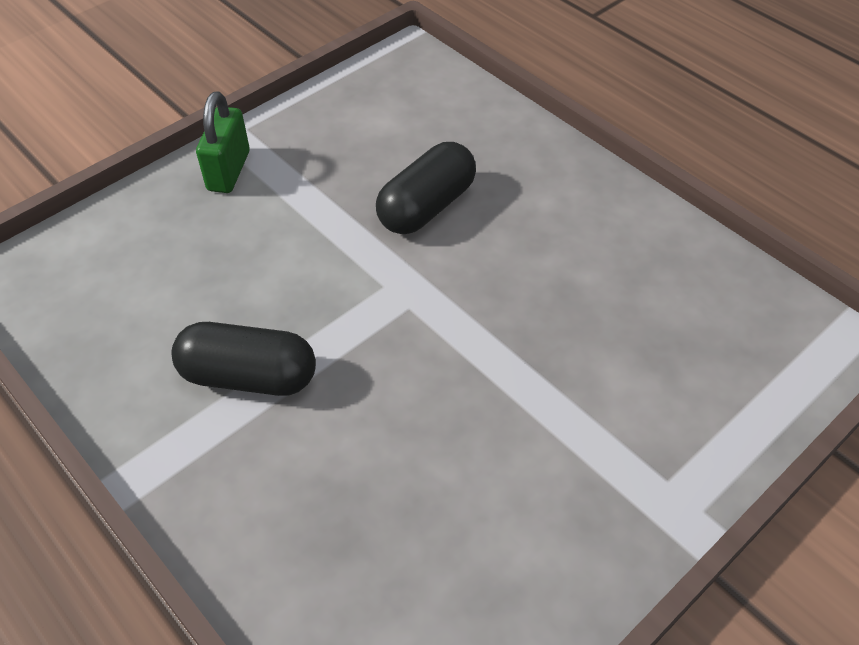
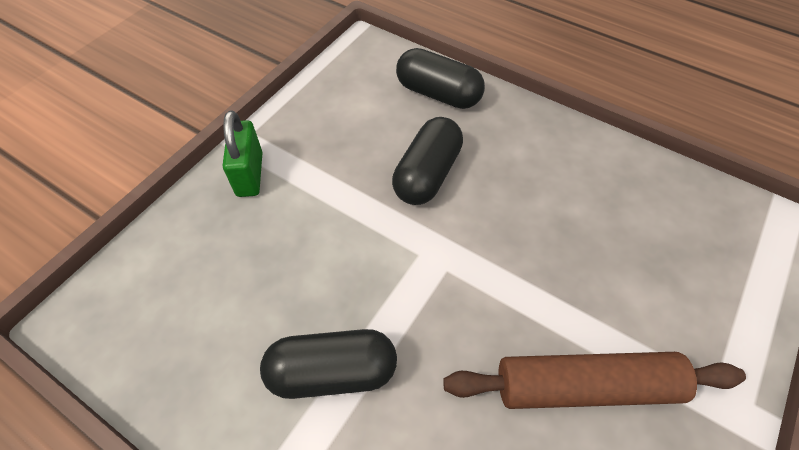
camera: 15 degrees left, 5 degrees up
(475, 123) = (438, 94): none -> black capsule
(515, 449) = (585, 386): none -> brown rolling pin

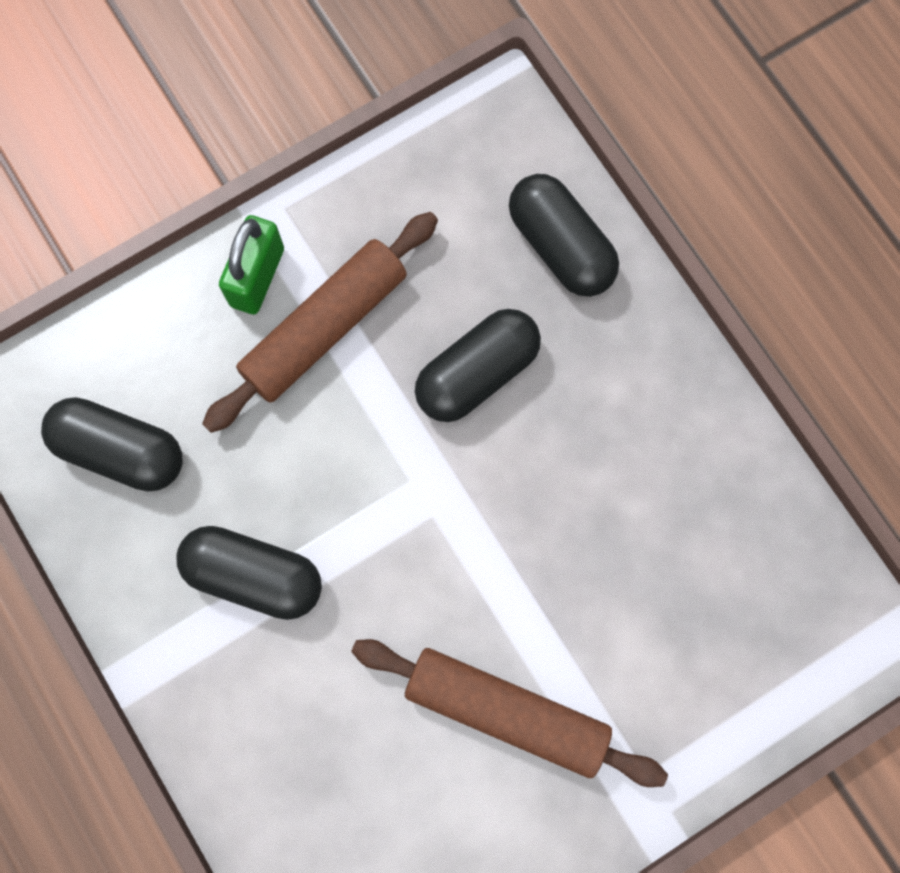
camera: 25 degrees right, 20 degrees up
(183, 324) = (120, 451): none -> black capsule
(311, 186) = (325, 328): none -> brown rolling pin

